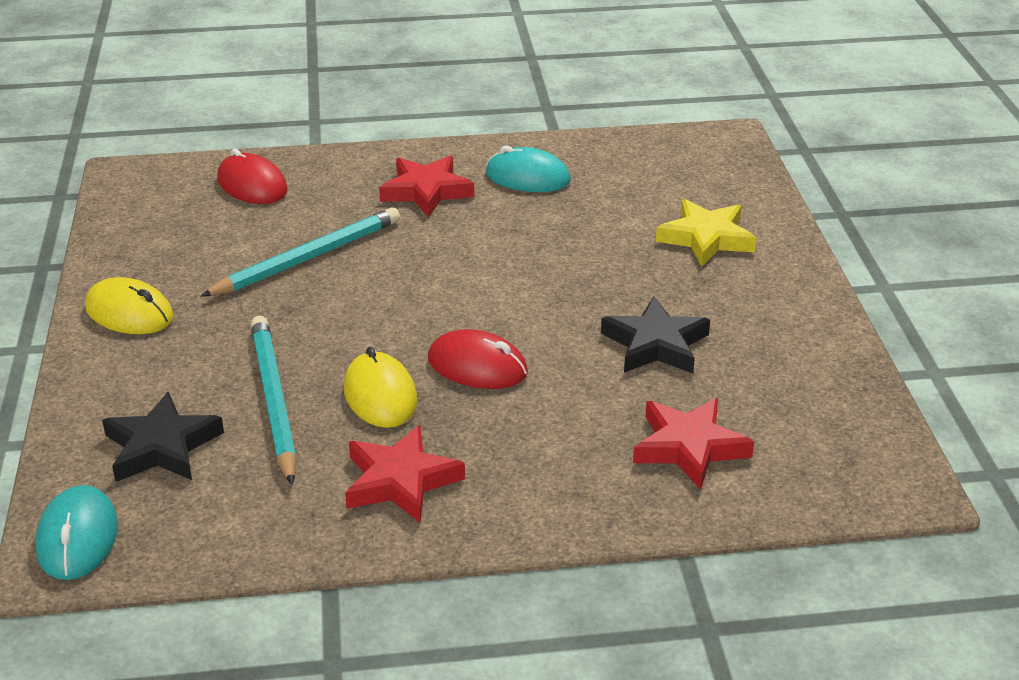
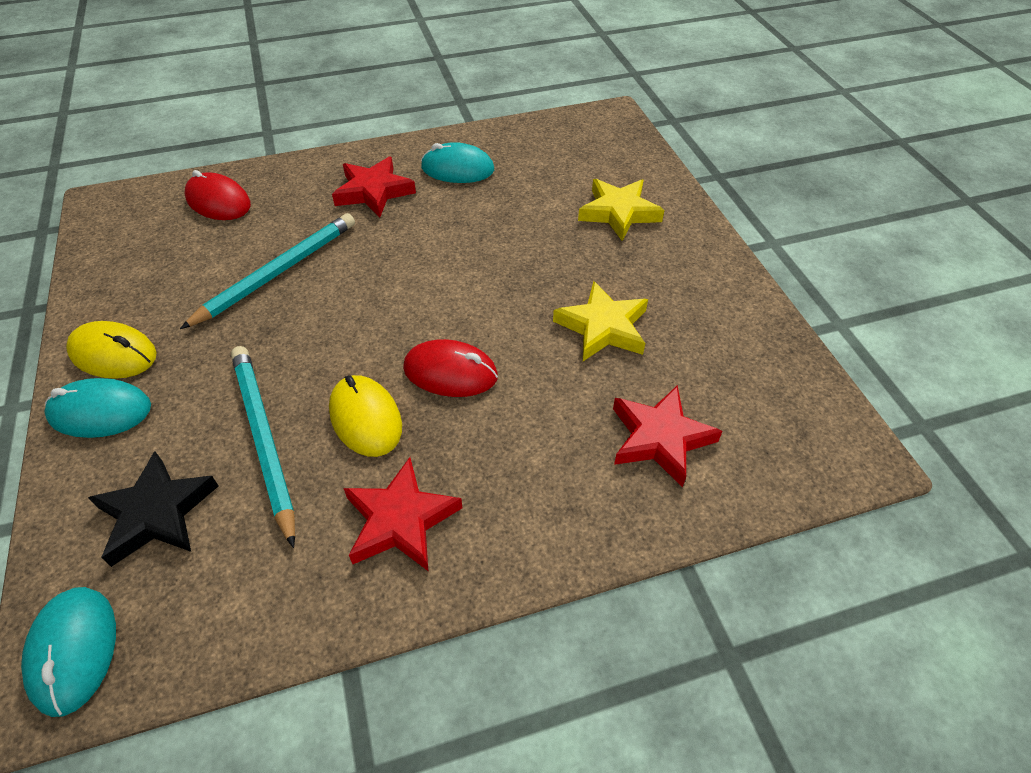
camera: 10 degrees left, 15 degrees up
(113, 360) = (100, 412): none -> turquoise mouse
(655, 344) = (603, 327): black star -> yellow star

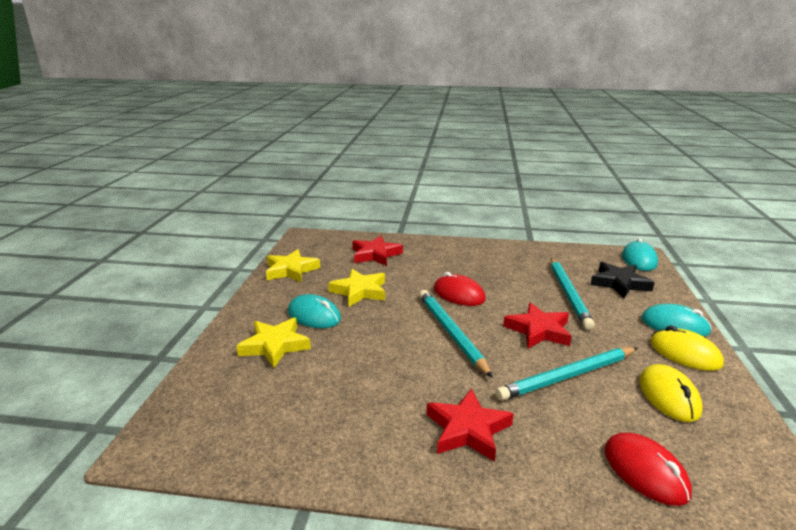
camera: 155 degrees left, 25 degrees down
(365, 418) = (512, 289): yellow mouse -> yellow mouse (668, 396)
(400, 520) = (503, 259): red star -> red star (539, 330)
(431, 292) = (451, 333): none -> turquoise pencil
(457, 169) = (370, 429): turquoise mouse -> turquoise mouse (314, 315)
(751, 338) = (291, 270): none -> yellow star

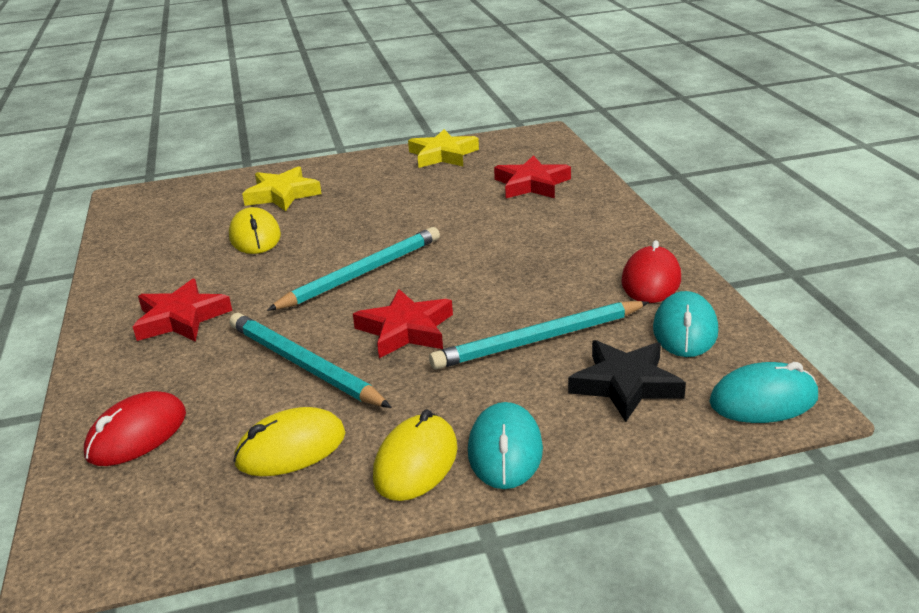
camera: 70 degrees right, 5 degrees up
(314, 315) = (350, 194): turquoise mouse -> turquoise mouse (685, 330)
(345, 371) = (255, 236): none -> yellow mouse
(359, 291) = (422, 201): yellow star -> none
(459, 294) = (464, 259): red mouse -> red mouse (651, 280)

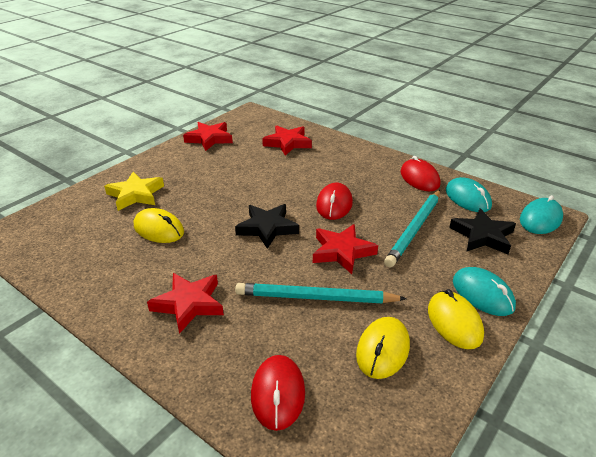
camera: 40 degrees left, 5 degrees up
(361, 274) = (267, 228): turquoise pencil -> black star
(443, 155) = (209, 139): yellow star -> red star
(479, 274) = (334, 204): none -> red mouse

